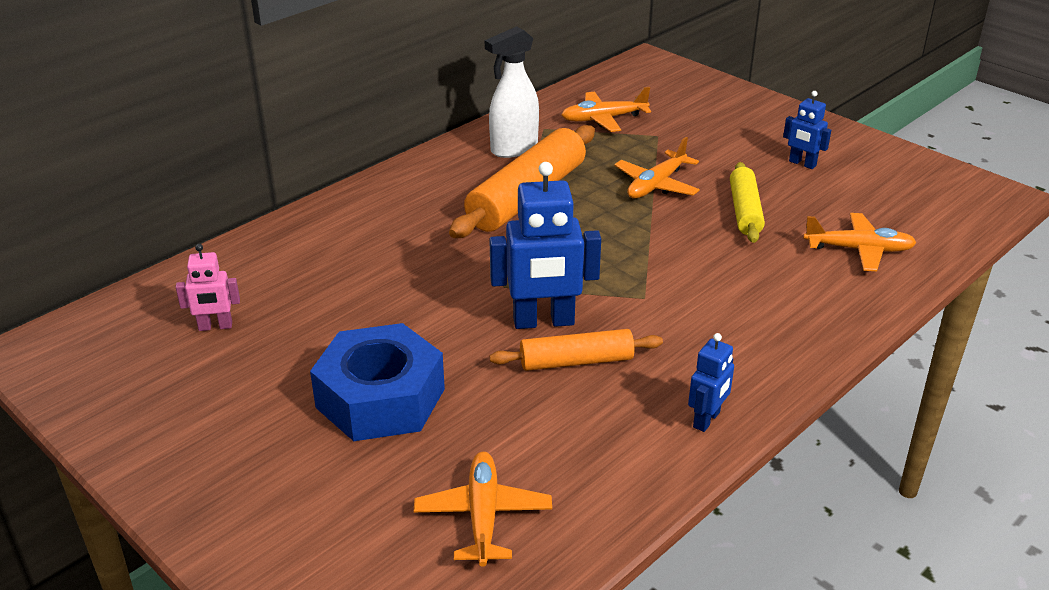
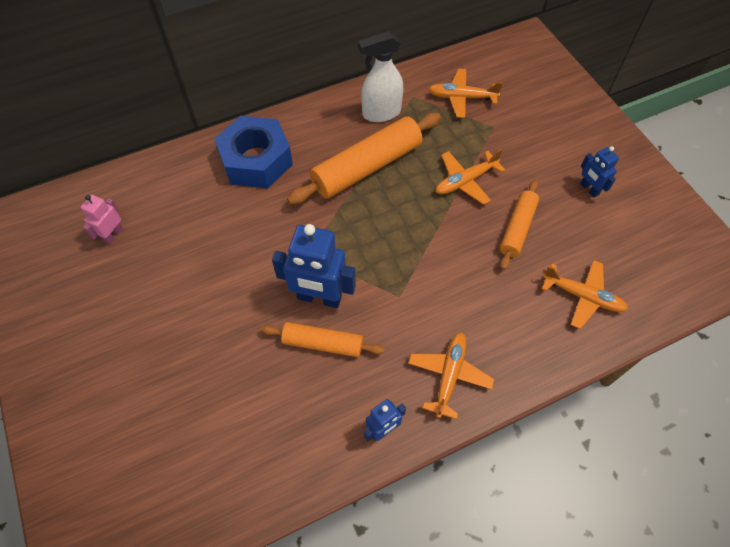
camera: 20 degrees right, 25 degrees up
(215, 327) = (113, 235): pink robot -> pink robot turned 105 degrees clockwise
(380, 398) = (184, 335): blue nut -> blue nut (256, 160)
(483, 515) = (200, 462): orange plane -> orange plane (449, 375)
(745, 211) = (517, 228): yellow rolling pin -> orange rolling pin

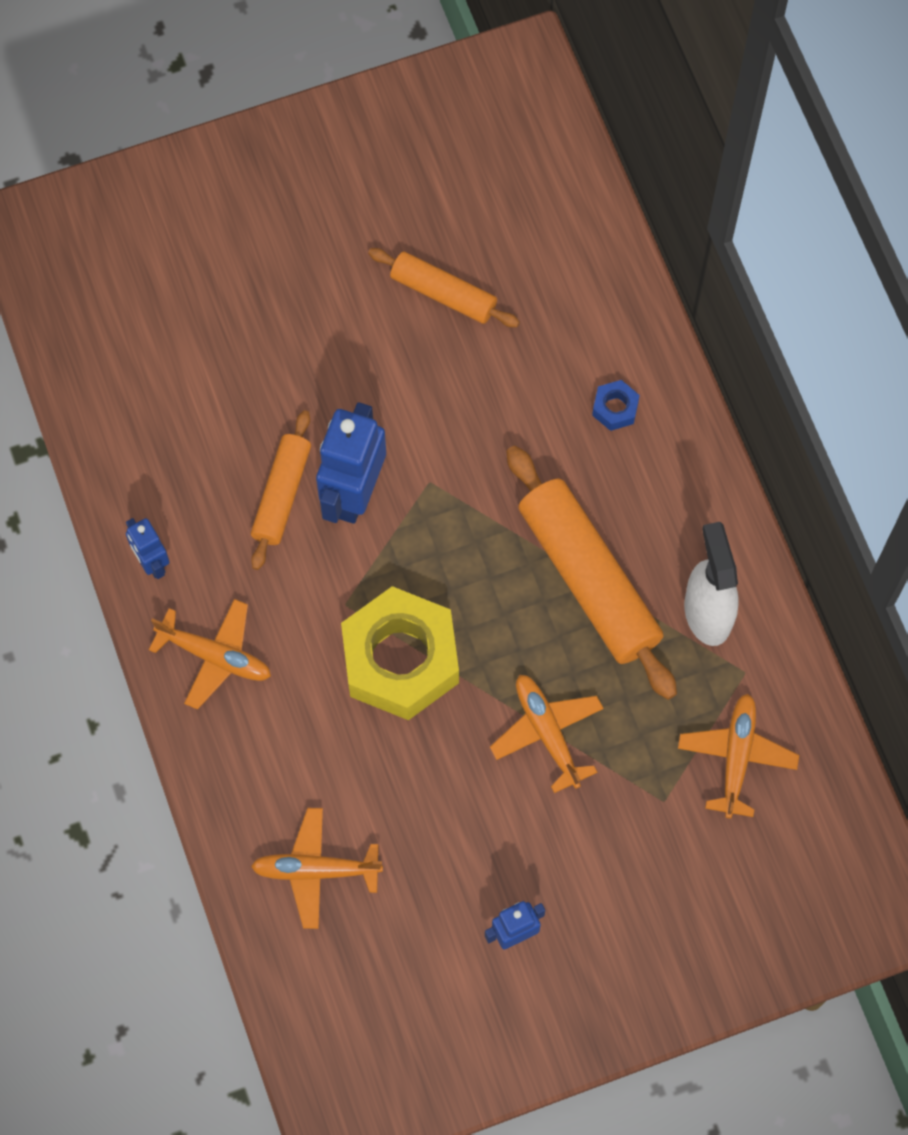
camera: 95 degrees right, 10 degrees up
(113, 235) = (488, 212): pink robot -> none
(256, 160) = (615, 408): blue nut -> blue nut, size x0.40
(433, 260) = (400, 660): none -> yellow nut
(517, 228) = (446, 798): orange rolling pin -> orange rolling pin (443, 293)
(582, 296) = (316, 870): orange plane -> orange plane turned 60 degrees clockwise

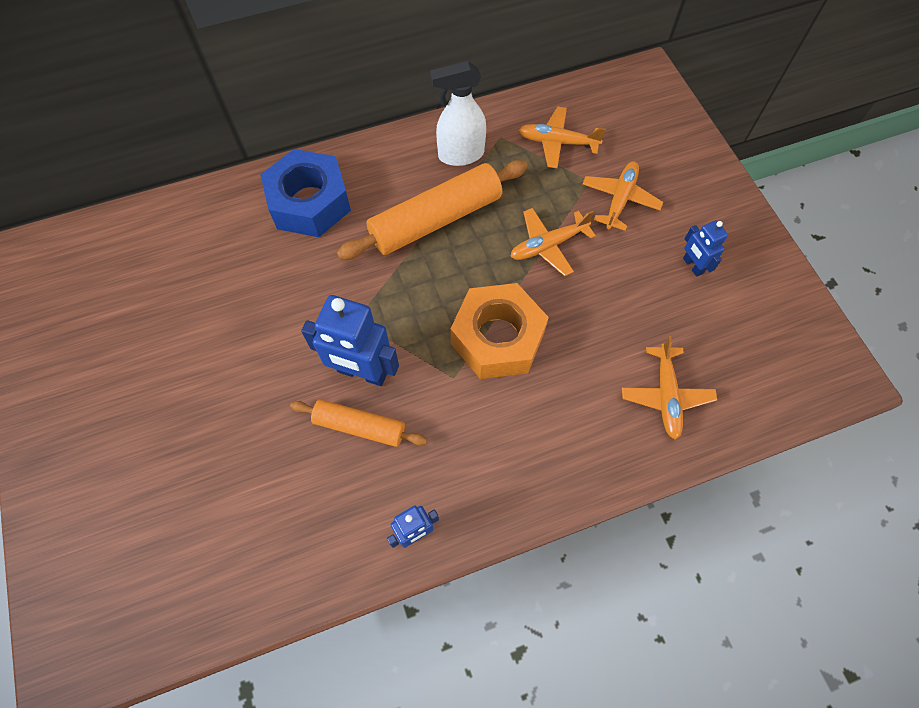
camera: 90 degrees left, 5 degrees down
(215, 656) = (498, 476): orange plane -> orange plane (620, 199)
(400, 660) = (497, 338): yellow nut -> orange nut
(443, 293) = (202, 310): orange rolling pin -> none
(615, 408) = (309, 202): blue nut -> blue nut, size x2.50

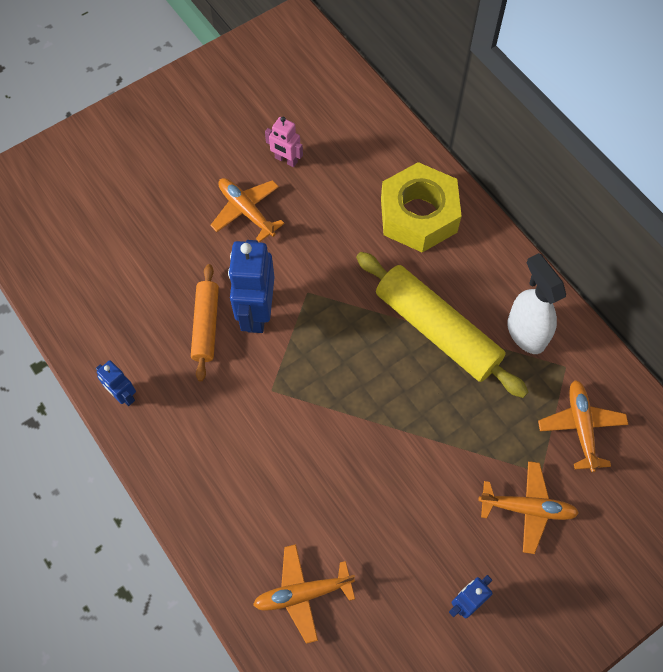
camera: 75 degrees right, 0 degrees up
(191, 303) = (286, 160): none -> pink robot
(309, 202) = (418, 215): blue nut -> yellow nut
(436, 219) = (437, 330): orange rolling pin -> yellow rolling pin
(497, 338) = (322, 419): orange nut -> none
(548, 245) = (442, 444): orange plane -> orange plane (246, 211)

